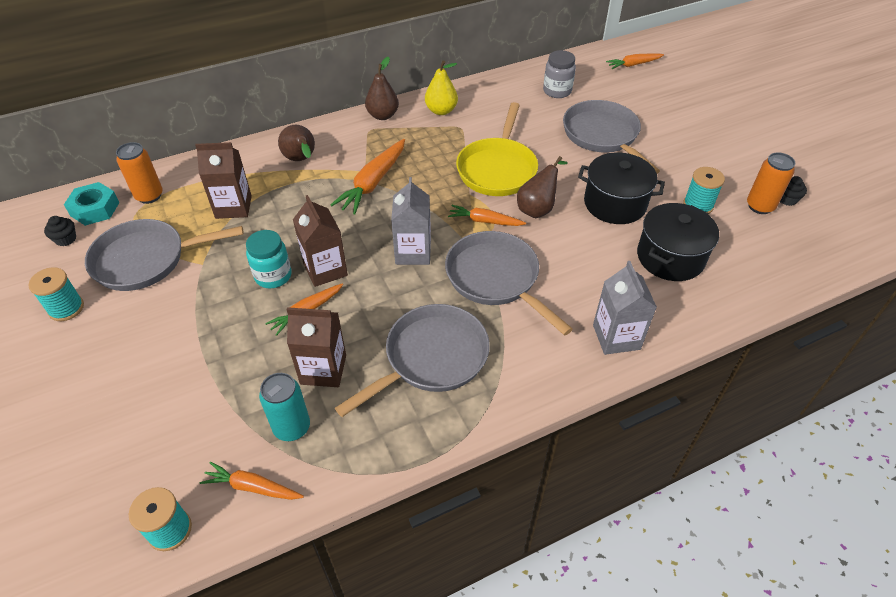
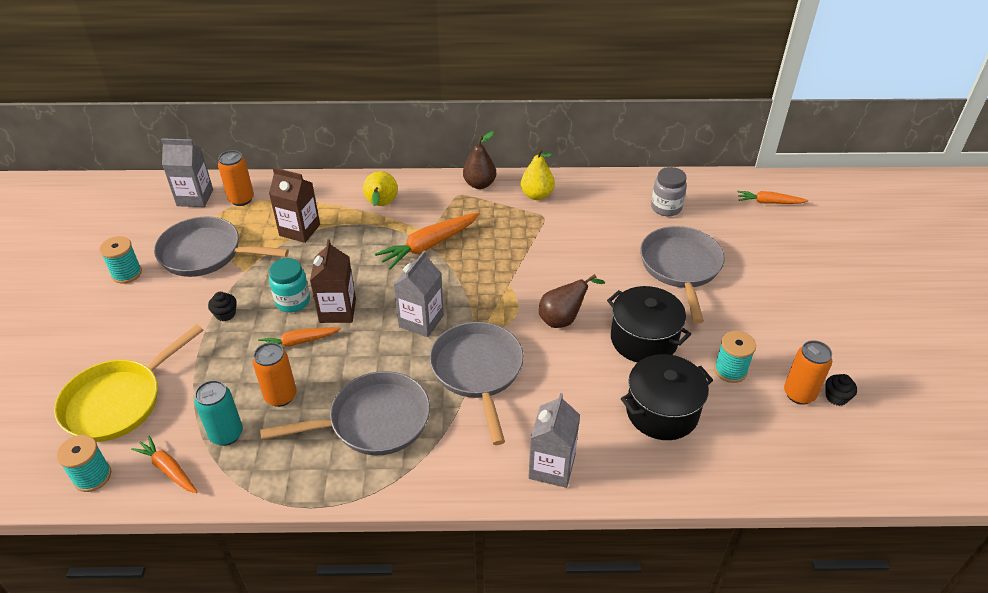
camera: 25 degrees right, 5 degrees down
(66, 239) = (159, 216): black cupcake -> black cupcake (225, 314)
(95, 209) = (195, 197): turquoise nut -> grey carton
(301, 160) = (381, 205): brown pear -> yellow pear
(323, 369) = (280, 396): brown carton -> orange can
(485, 221) = (505, 314): orange carrot -> none
(497, 169) = (551, 268): yellow pan -> yellow pan (119, 401)

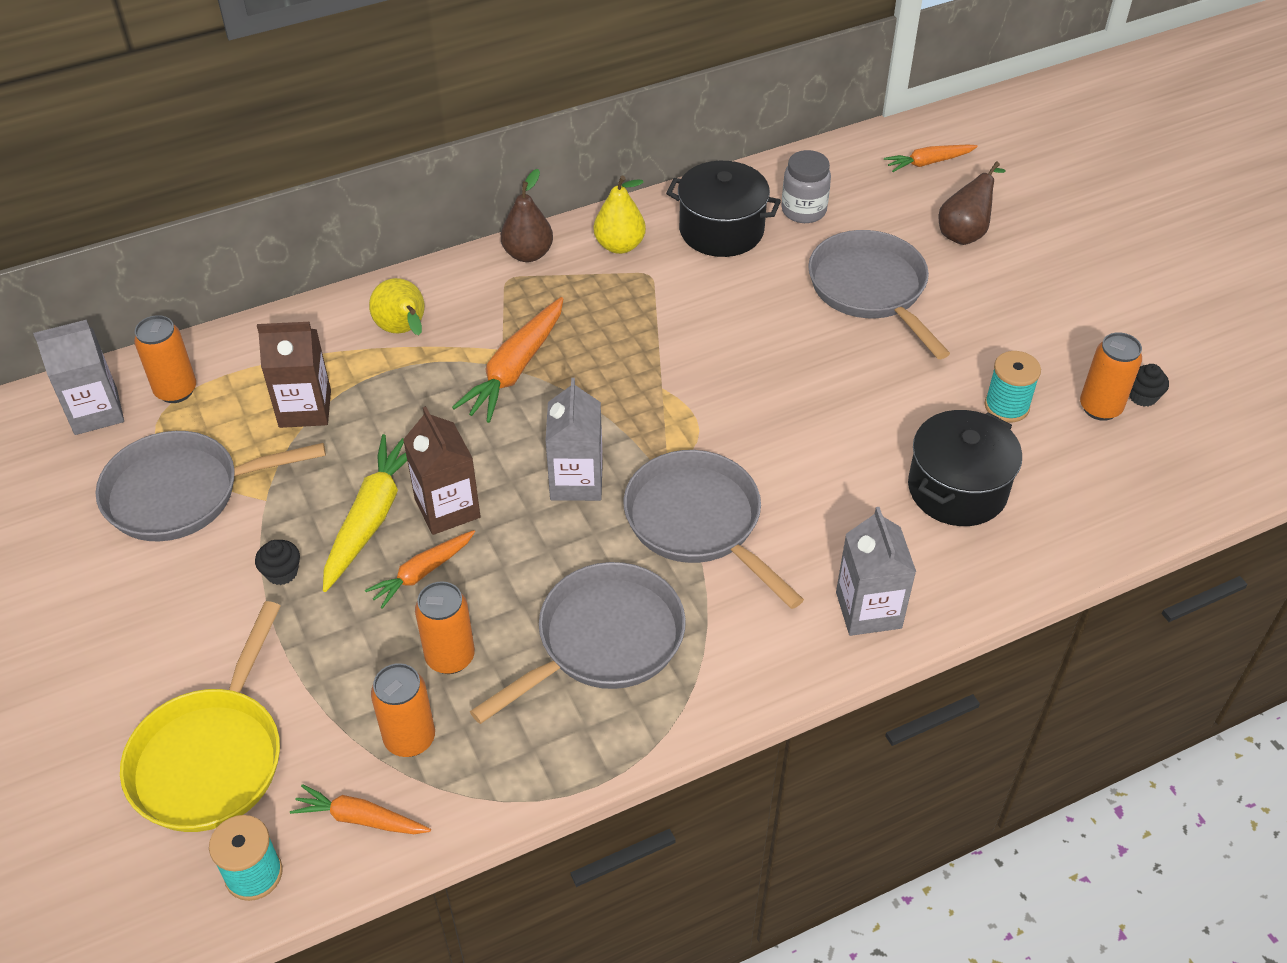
camera: 25 degrees left, 5 degrees up
(127, 273) = (74, 567): turquoise spool -> none
(226, 434) = (410, 738): turquoise can -> orange can
(293, 301) = (371, 518): turquoise jar -> yellow carrot
(563, 319) = (764, 412): brown pear -> brown pear (964, 233)
(644, 339) = (881, 403): black pot -> black pot (721, 230)

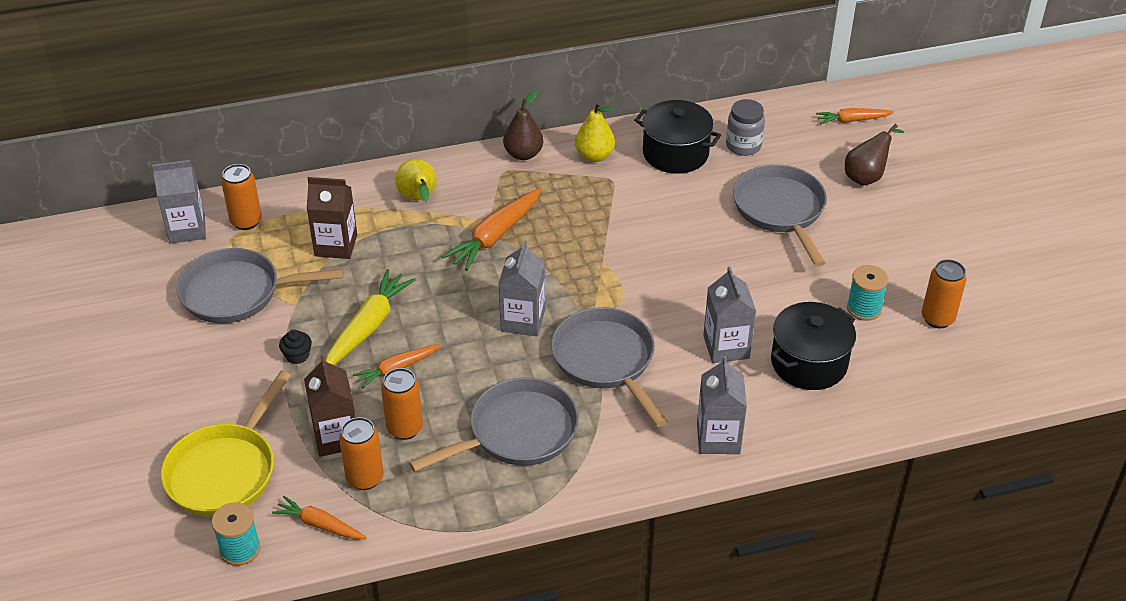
camera: 10 degrees right, 5 degrees down
(447, 508) = (424, 327): brown carton -> brown carton (336, 437)
(848, 482) = (726, 347): none -> grey carton
(1142, 396) = (974, 314): black cupcake -> none

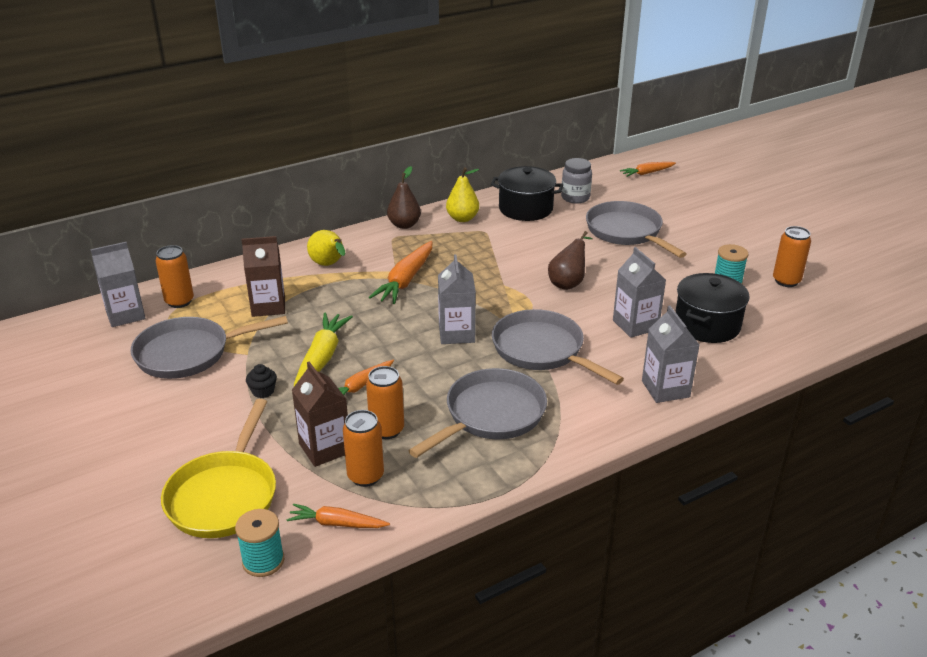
camera: 15 degrees left, 10 degrees down
(866, 177) = (678, 204): brown pear -> brown pear (568, 283)

